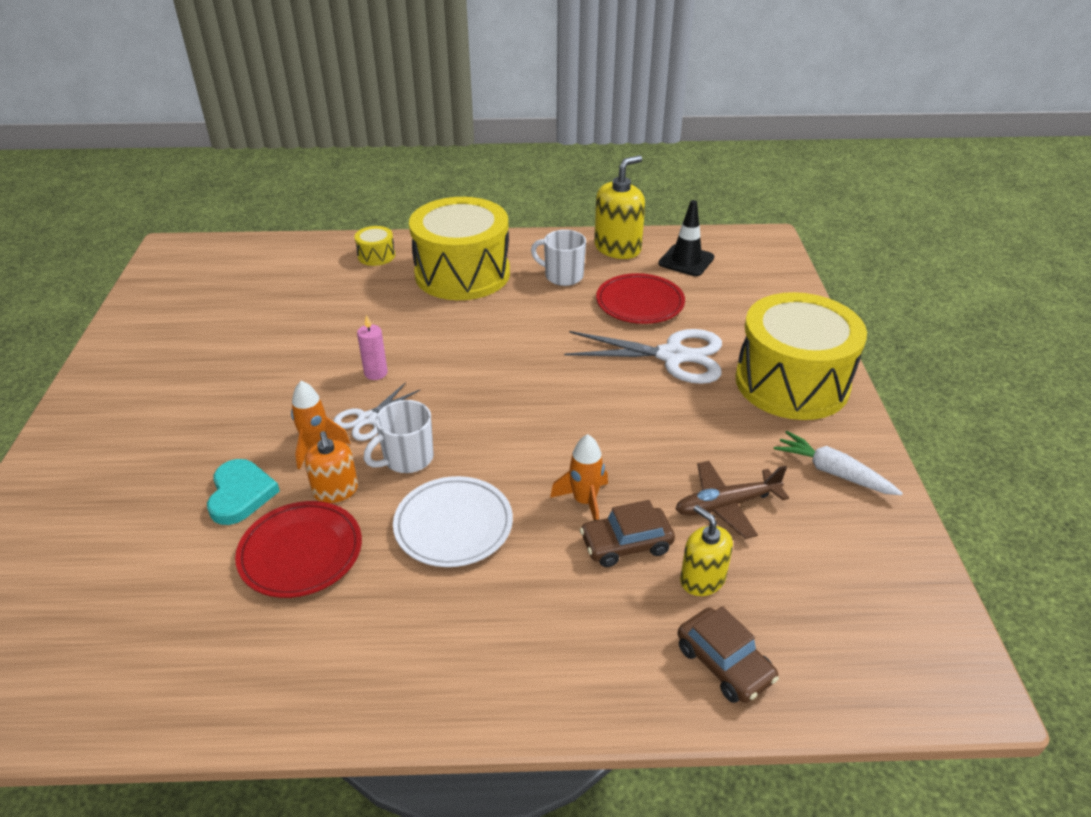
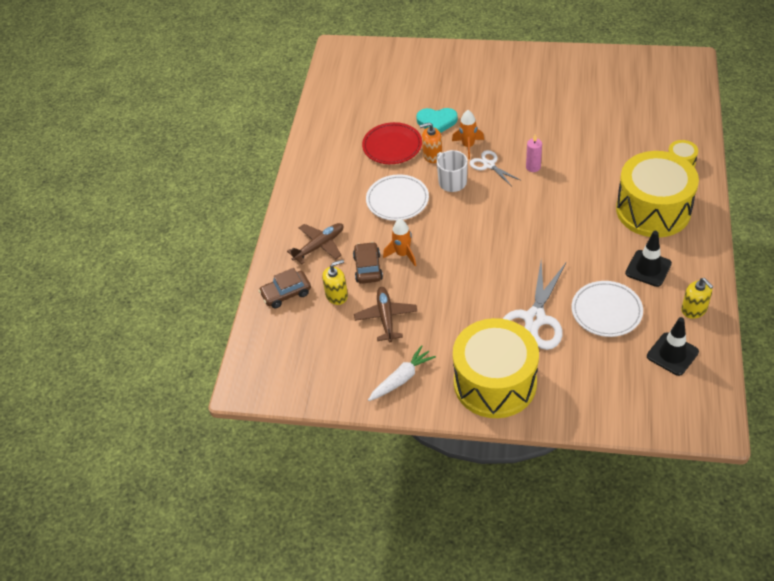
camera: 105 degrees right, 10 degrees up
(562, 276) = (648, 268): white mug -> black traffic cone
(588, 629) = (319, 246): none -> brown plane
(617, 248) = (694, 309): yellow soap dispenser -> yellow soap dispenser, size x0.62
(640, 303) = (606, 311): red plate -> white plate

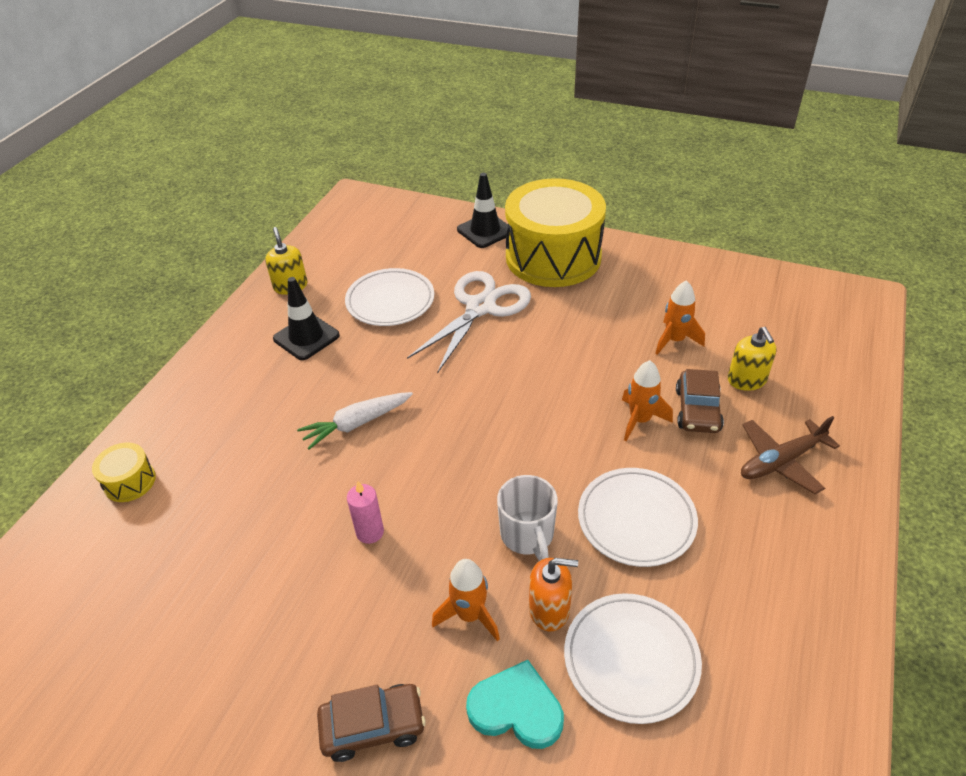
camera: 170 degrees left, 5 degrees down
(286, 293) = (828, 396): brown car -> brown car (373, 726)
(336, 295) = (746, 380): yellow soap dispenser -> yellow soap dispenser turned 90 degrees counterclockwise
(386, 317) = (674, 340): brown plane -> orange rocket
(392, 146) = (631, 659): red plate -> white plate
(401, 379) = (661, 276): white carrot -> white carrot (357, 424)
(489, 165) = (446, 557): white scissors -> none
(653, 210) = (237, 412): yellow drum -> none
(672, 354) = (348, 252): black traffic cone -> black traffic cone (485, 231)

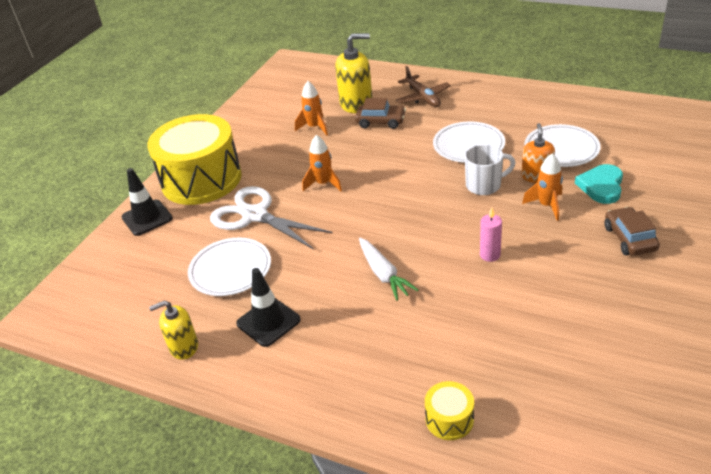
camera: 85 degrees left, 5 degrees down
(640, 420) = (388, 142): orange rocket -> orange rocket (323, 184)
(746, 380) = (356, 104): yellow soap dispenser -> yellow soap dispenser, size x1.61

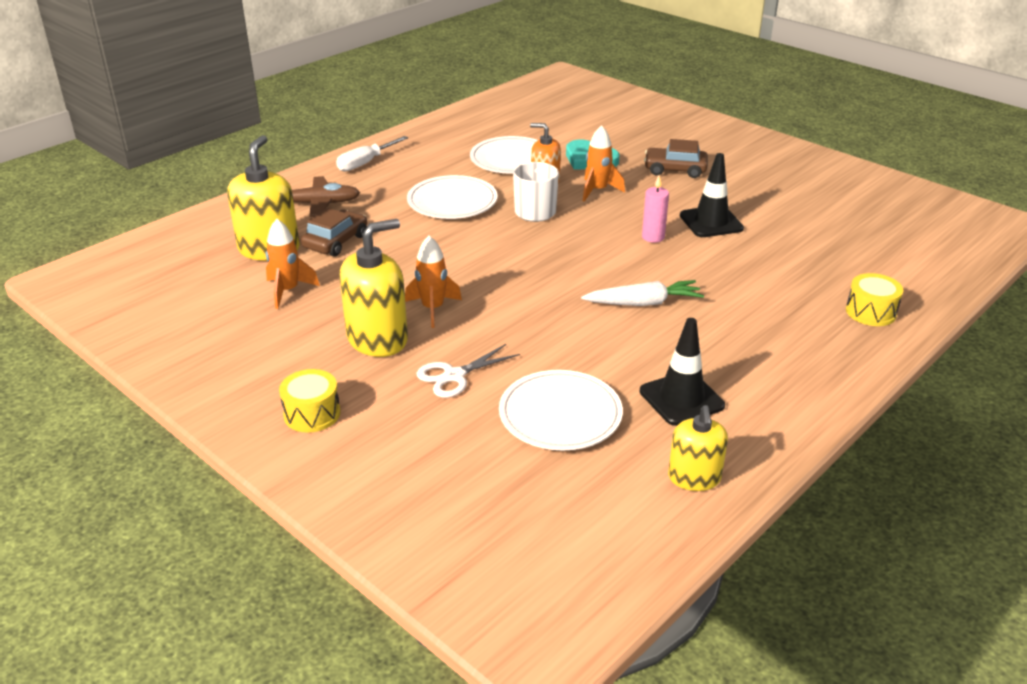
camera: 75 degrees left, 5 degrees down
(147, 218) = (365, 486): black traffic cone -> black traffic cone (711, 222)
(201, 179) = (312, 414): yellow drum -> yellow drum, size x0.40
(255, 215) = (454, 376): white scissors -> white scissors, size x0.55
(280, 175) = (377, 339): none -> yellow soap dispenser
(495, 93) = (366, 163): none -> white screwdriver

